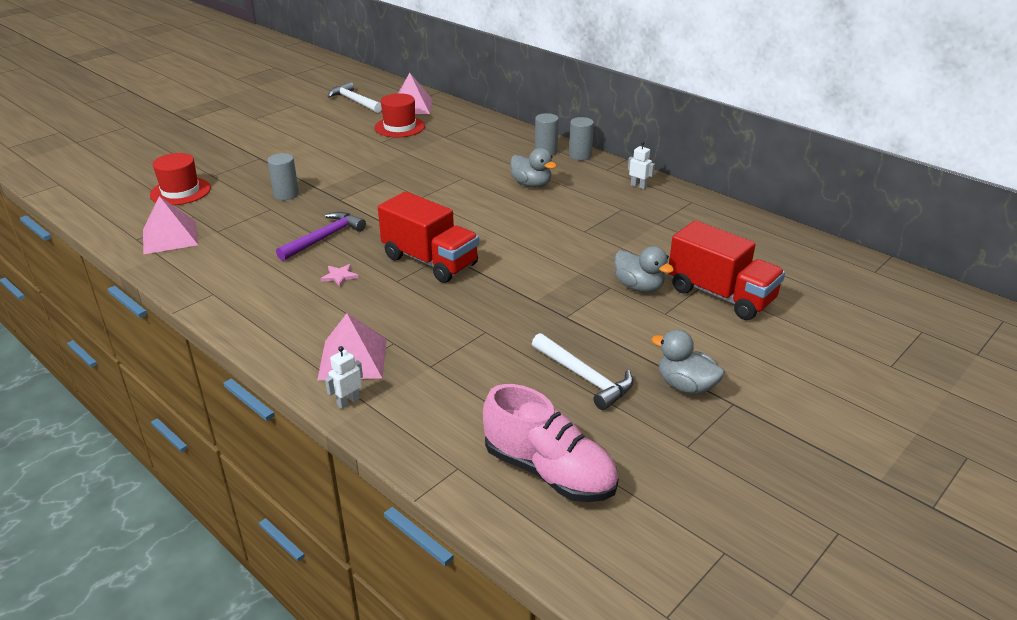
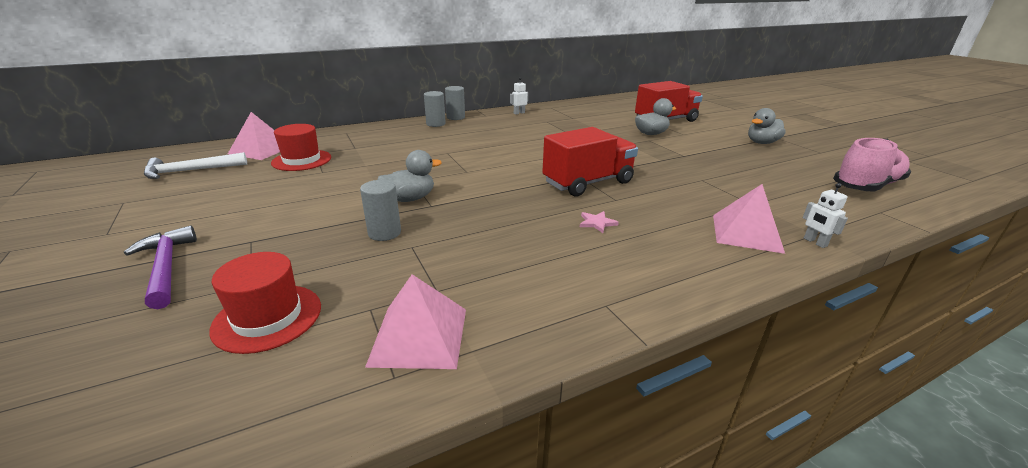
camera: 70 degrees left, 5 degrees down
(324, 238) = (512, 222): purple hammer -> purple hammer (166, 267)
(531, 184) = (486, 135): grey duck -> grey duck (410, 199)
(584, 377) = (758, 162): white hammer -> none

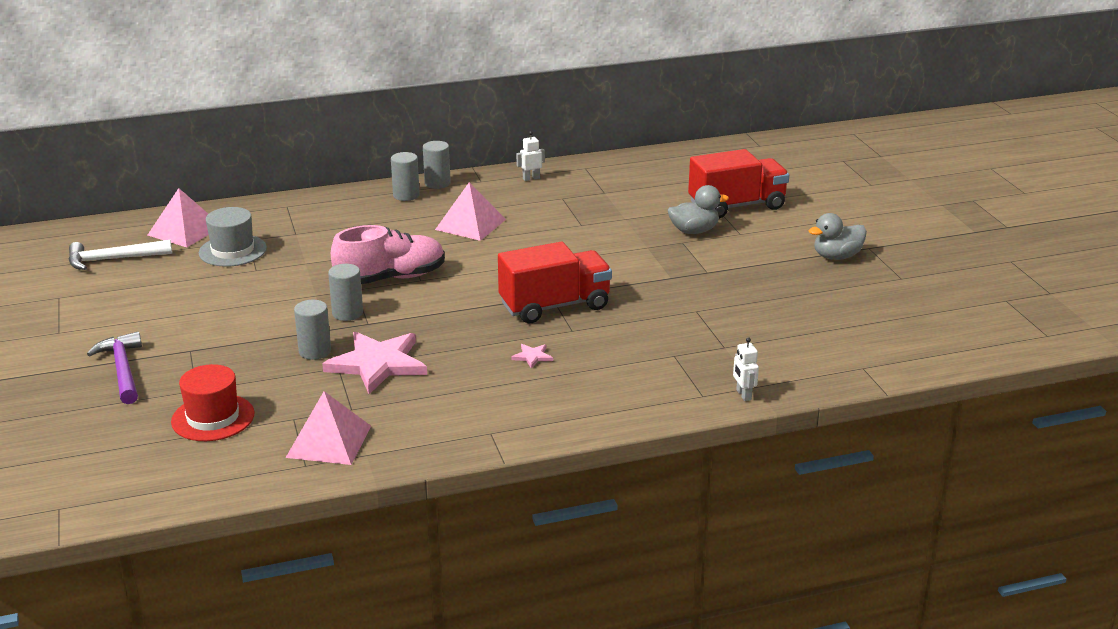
camera: 10 degrees right, 0 degrees up
(301, 160) = (232, 251): red hat -> grey hat
(410, 199) = (347, 313): grey duck -> grey cylinder
(451, 240) = (377, 364): none -> pink star
(746, 233) = (681, 379): pink pyramid -> pink pyramid (470, 224)
(866, 186) = (892, 334): pink shoe -> pink shoe (391, 278)

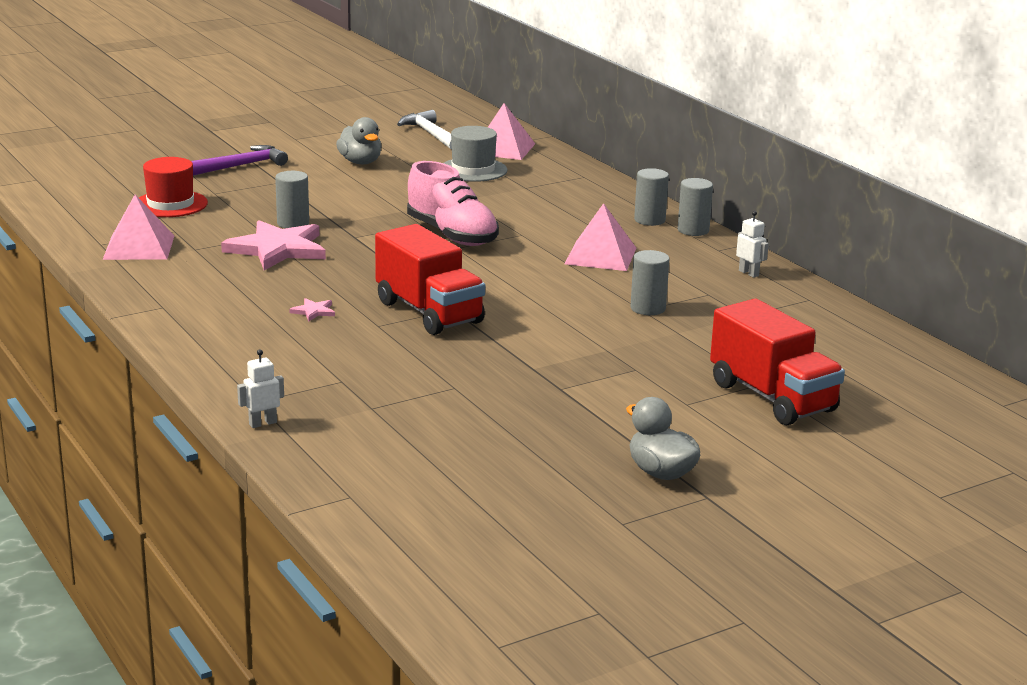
camera: 75 degrees right, 5 degrees down
(347, 313) = (370, 226): grey cylinder -> grey cylinder (648, 308)
(694, 231) = (672, 374): grey duck -> grey duck (360, 162)

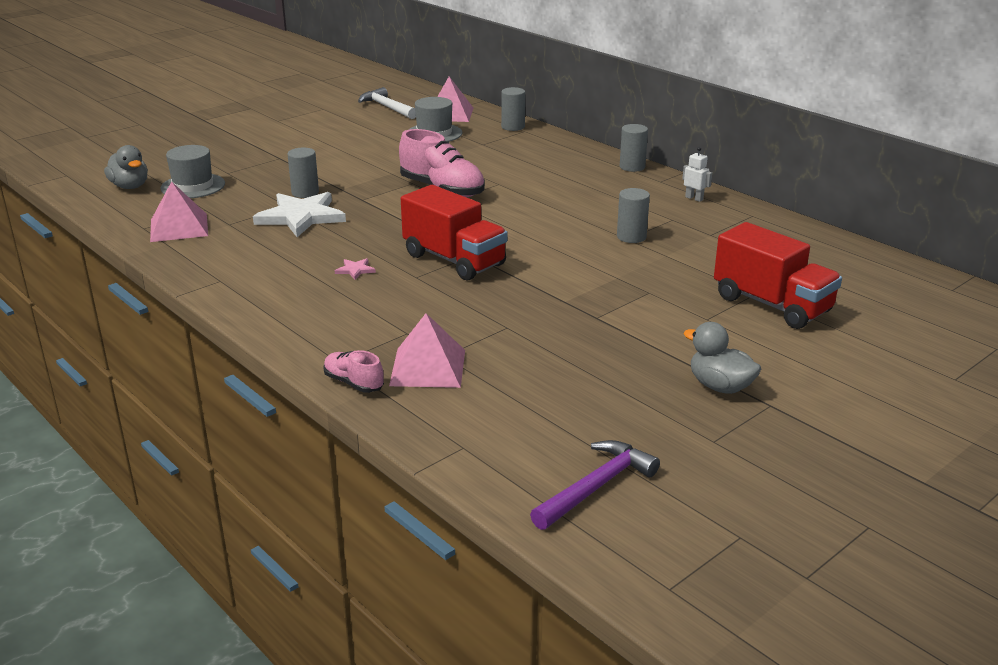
camera: 10 degrees left, 5 degrees up
(170, 204) = (193, 186): red hat -> grey hat
(240, 166) = (241, 147): purple hammer -> purple hammer (596, 487)
(262, 423) = (353, 383): white robot -> pink shoe
(277, 249) = (301, 217): pink star -> white star
(360, 162) = (340, 135): grey duck -> grey duck (130, 186)
(600, 255) = (570, 195): pink pyramid -> pink pyramid (428, 367)
(649, 220) = (594, 162): grey cylinder -> grey cylinder (513, 127)

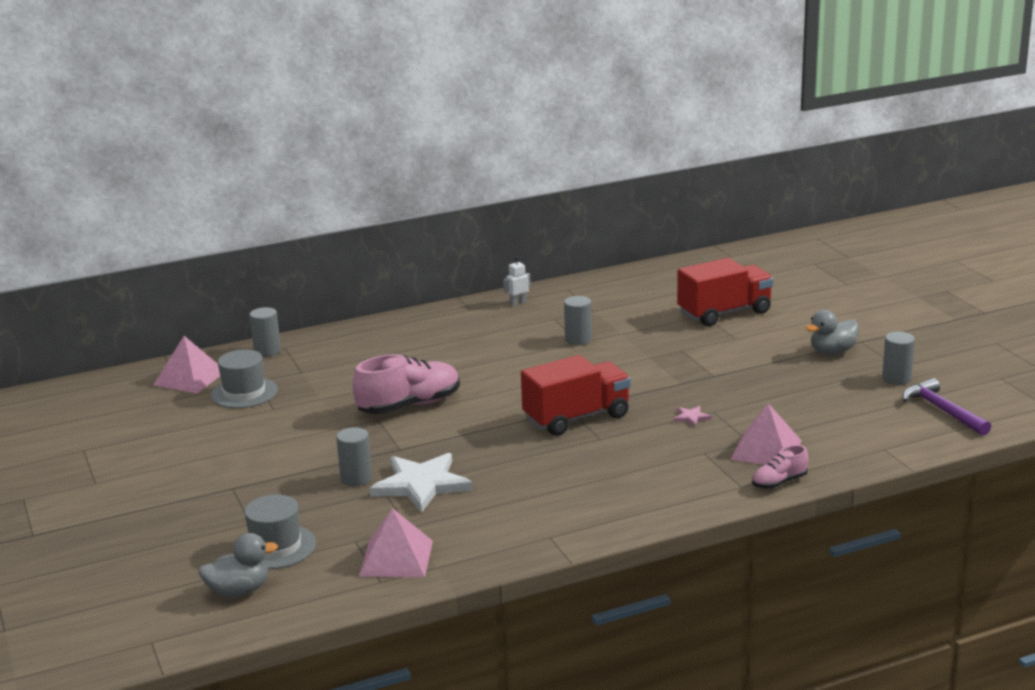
camera: 70 degrees left, 5 degrees down
(355, 270) = (569, 465): pink star -> pink star (691, 417)
(387, 107) = (126, 410): white hammer -> none
(632, 167) = (427, 314): grey cylinder -> grey cylinder (896, 378)

